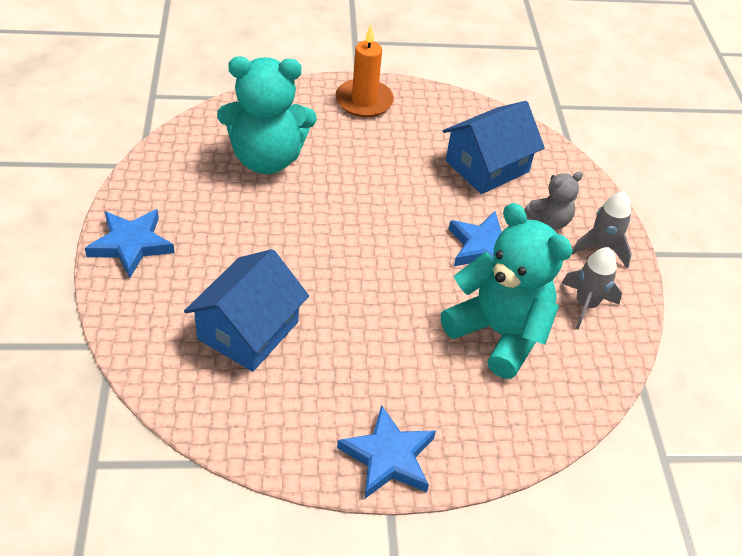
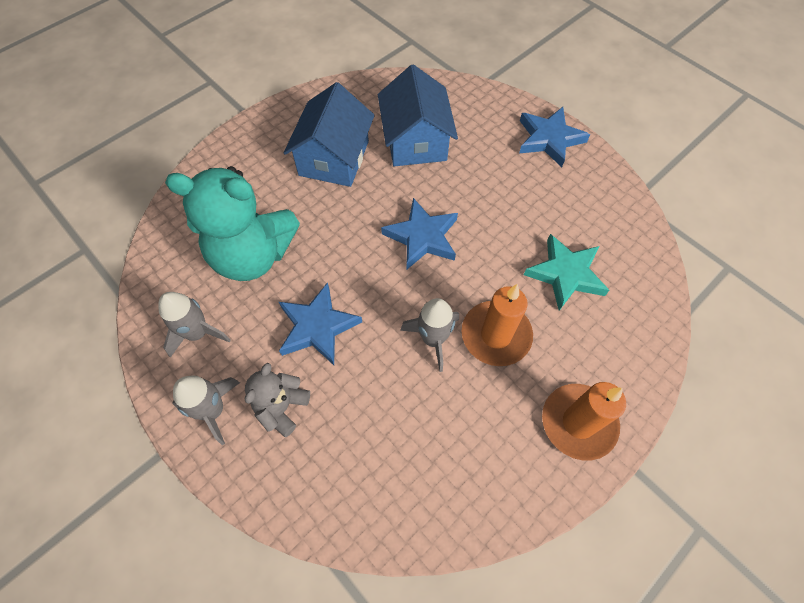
camera: 145 degrees right, 15 degrees up
(266, 159) = (565, 274): turquoise teddy bear -> turquoise star
(361, 163) = (496, 335): none -> orange candle
(388, 457) = (266, 131): blue star -> blue star (422, 237)
(407, 188) = (433, 339): none -> grey rocket
(487, 166) = (388, 433): blue house -> blue house (334, 158)

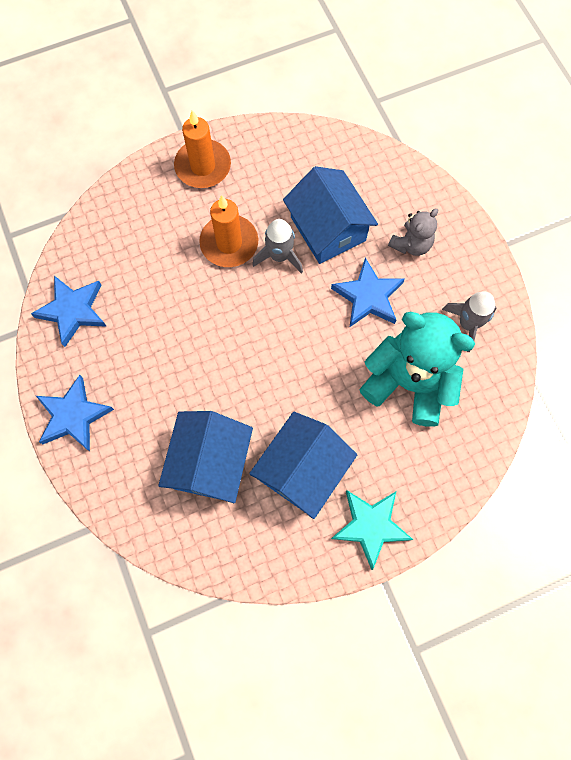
camera: 160 degrees left, 10 degrees up
(213, 410) = (463, 259): grey rocket -> none
(389, 392) = (328, 229): none -> blue house
(422, 237) = (250, 348): blue star -> blue star (73, 311)
(565, 274) = (145, 272): turquoise star -> turquoise star (370, 526)

